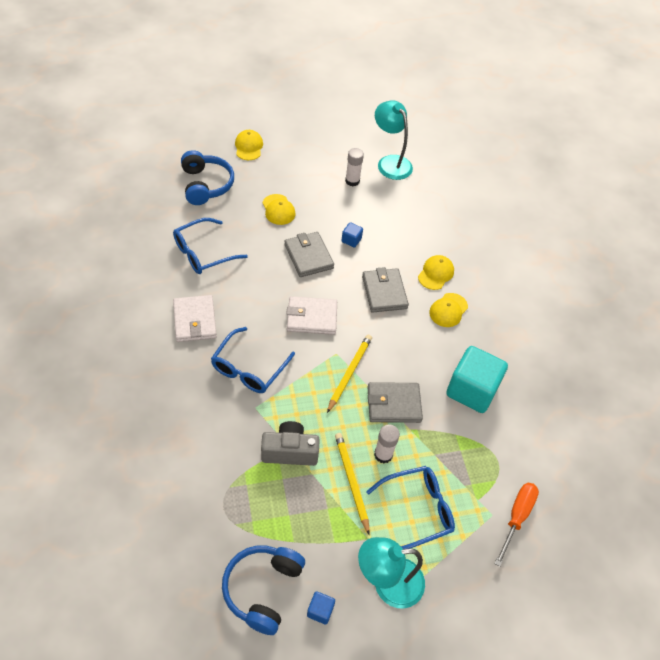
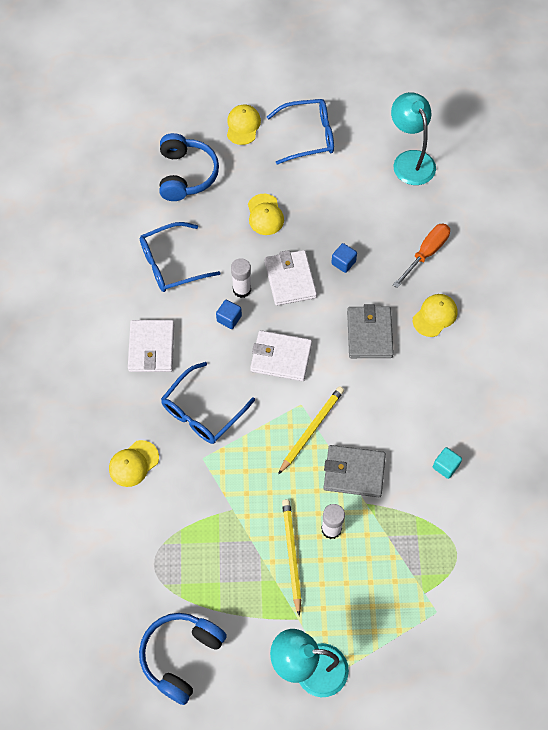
camera: 15 degrees right, 10 degrees up
(290, 451) = (231, 513): grey camera -> none
(308, 256) = (290, 279): grey wallet -> white wallet
(320, 611) = (235, 686): blue cube -> blue cube (229, 319)
(352, 181) = (359, 182): white glue stick -> white glue stick (242, 290)
(416, 510) = (355, 596): blue glasses -> blue glasses (308, 136)
(448, 310) = (440, 364): yellow cap -> yellow cap (133, 463)
(471, 390) = (445, 466): turquoise cube -> turquoise cube, size x0.43
(516, 517) = (462, 618): orange screwdriver -> orange screwdriver (426, 253)

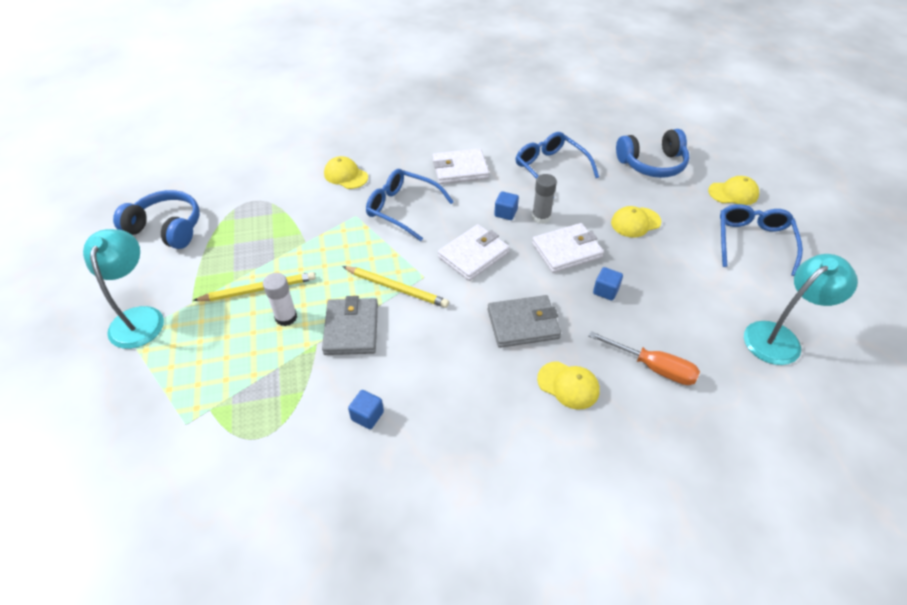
camera: 80 degrees right, 15 degrees down
(242, 290) = (541, 217): white glue stick -> grey glue stick
(281, 357) = (473, 255): white wallet -> white wallet turned 45 degrees clockwise
(308, 136) = (753, 242): blue glasses -> blue glasses turned 150 degrees counterclockwise
(445, 466) = (367, 416): turquoise cube -> blue cube

